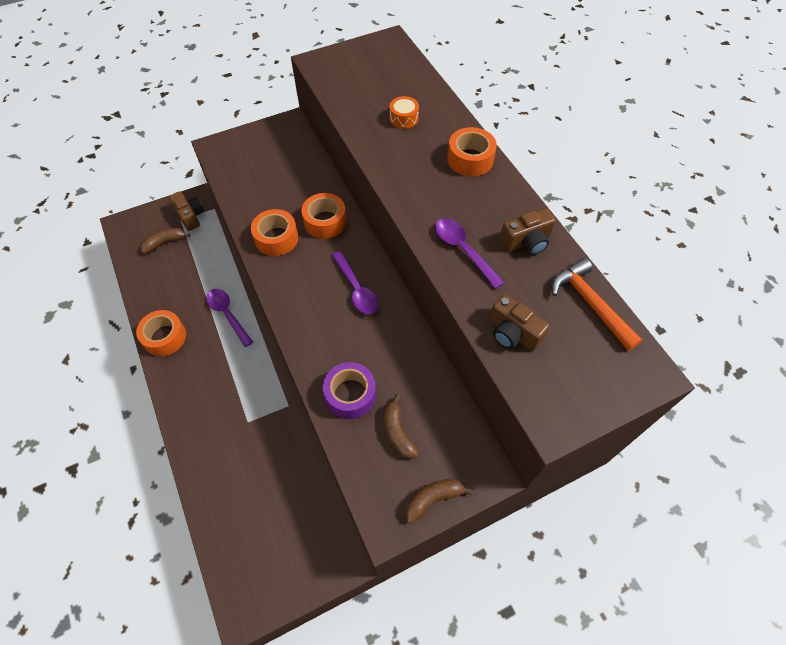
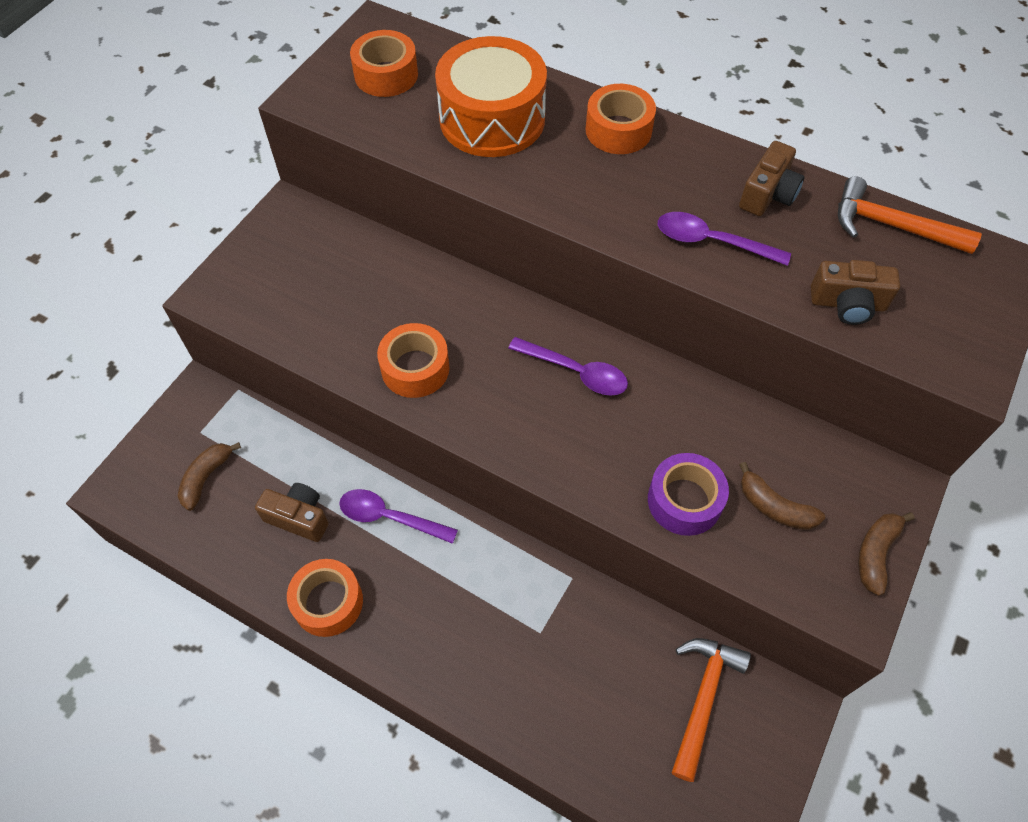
camera: 35 degrees left, 0 degrees up
(190, 216) = (211, 419): brown camera -> brown camera (298, 517)
(299, 517) = (703, 698): none -> orange hammer
(325, 222) = (459, 311): orange tape -> orange tape (386, 75)
(404, 118) = (492, 119): orange drum -> orange drum, size x2.43

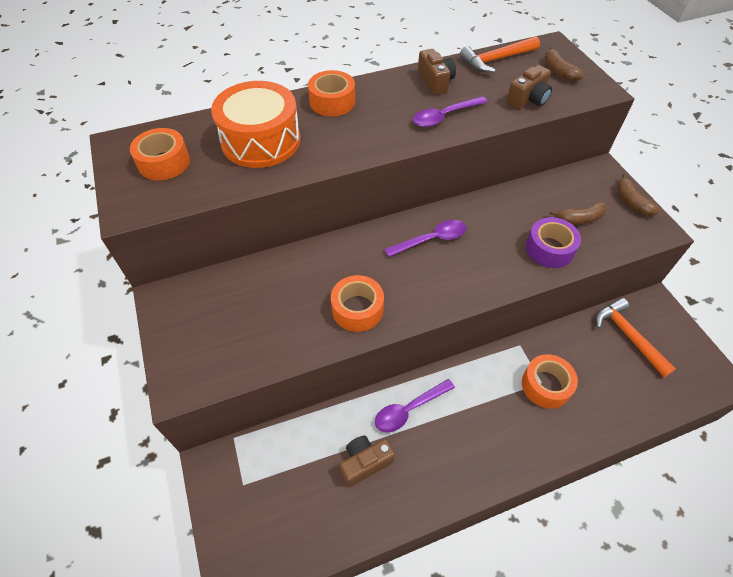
camera: 50 degrees left, 5 degrees down
(206, 478) = (283, 503): brown banana -> brown banana (558, 71)
(328, 602) = (439, 484): orange tape -> orange tape (546, 385)

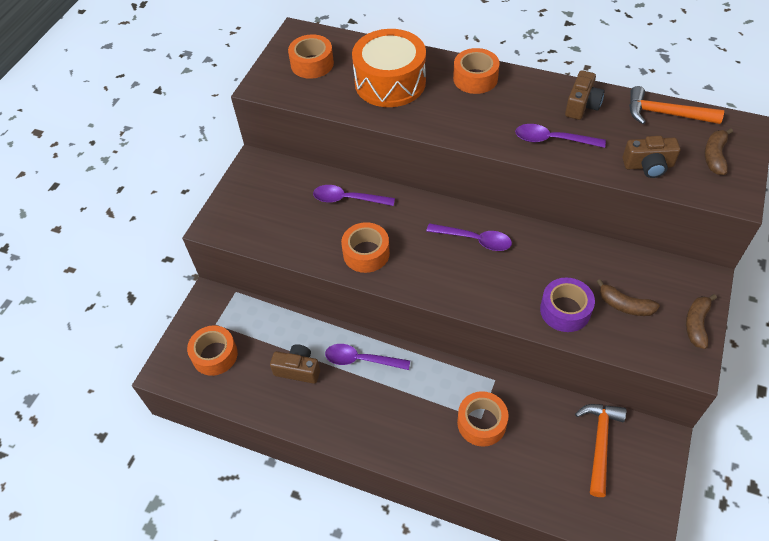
camera: 45 degrees right, 0 degrees up
(272, 516) = (215, 355): none -> orange tape
(292, 274) = (348, 199): none -> purple spoon

